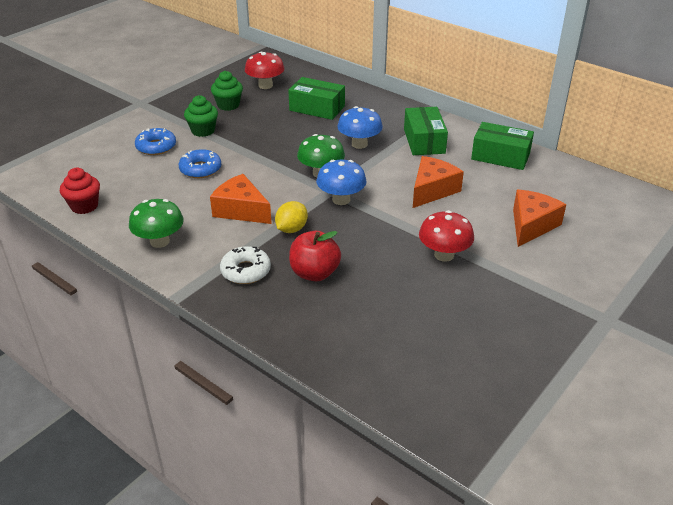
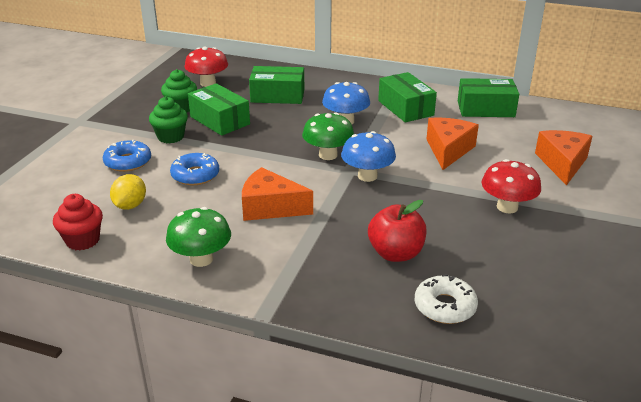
camera: 20 degrees left, 5 degrees down
(245, 271) = (321, 268): white donut -> white donut (445, 306)
(252, 123) = (220, 120): none -> green box
(291, 229) = (338, 215): yellow lemon -> yellow lemon (130, 205)

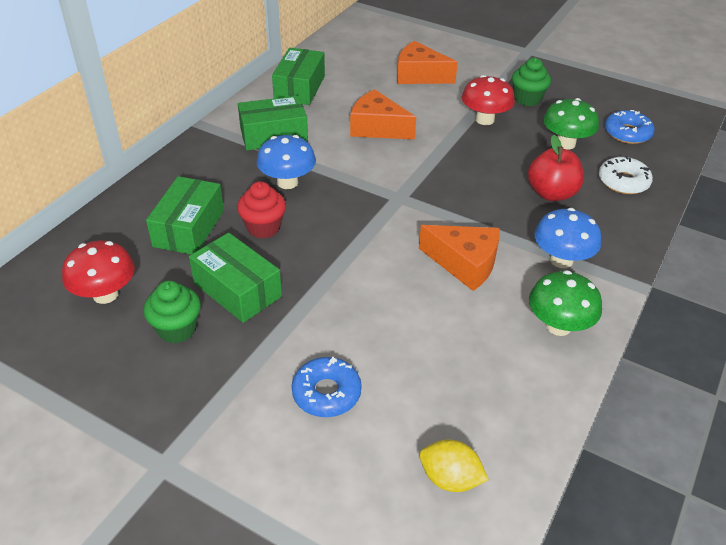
camera: 80 degrees left, 10 degrees up
(83, 240) = (517, 437): red cupcake -> red cupcake (263, 227)
(130, 205) = (442, 389): yellow lemon -> yellow lemon (450, 479)
(171, 137) = (267, 344): green cupcake -> green cupcake (527, 99)
(195, 175) = (381, 322): blue donut -> blue donut (627, 133)
(220, 120) = (237, 290): green box -> green box turned 75 degrees clockwise
(270, 207) = (464, 264): orange cheese -> orange cheese turned 90 degrees counterclockwise
(328, 155) = (363, 207): green mushroom -> green mushroom (565, 143)
(367, 176) = (415, 187): blue mushroom -> blue mushroom (561, 260)

